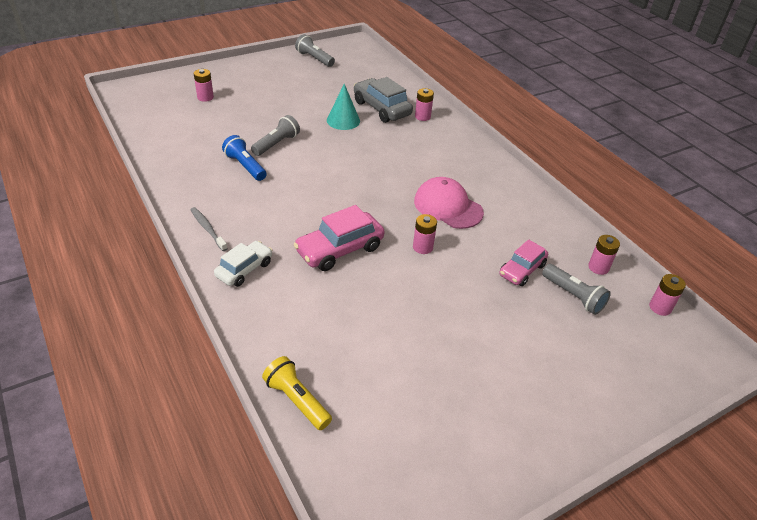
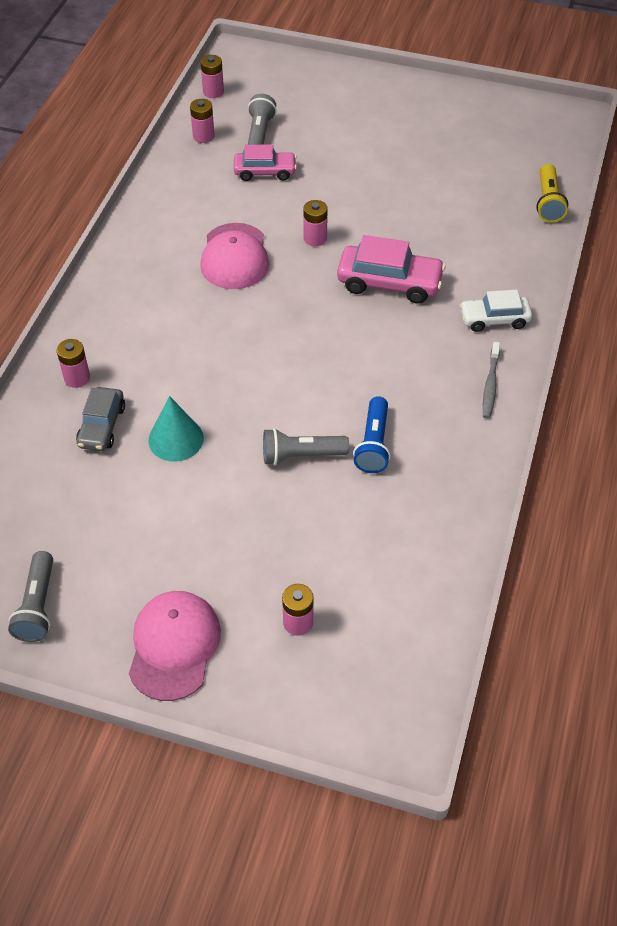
camera: 130 degrees left, 10 degrees up
(247, 72) = (174, 646): none -> pink cap
(381, 108) = (102, 426): grey car -> grey car, size x0.65

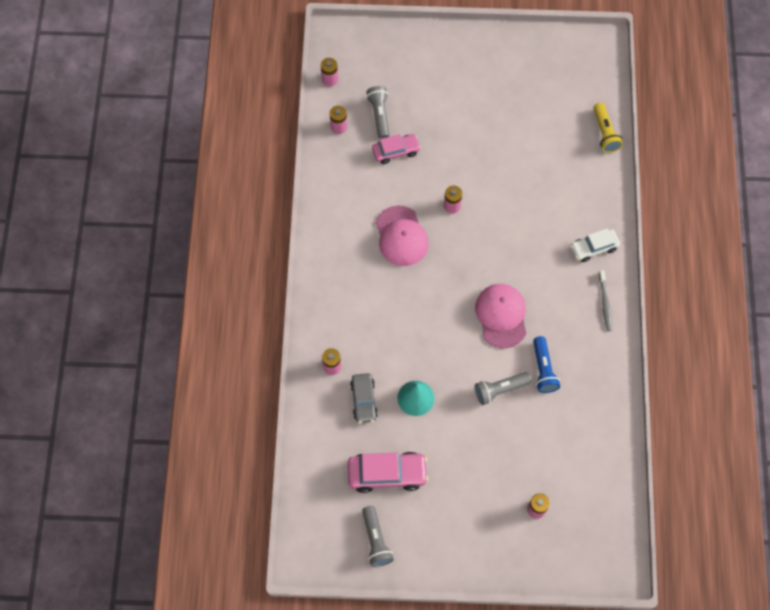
camera: 15 degrees left, 15 degrees up
(174, 646) = (468, 544): pink cap -> pink cap (501, 315)
(389, 283) = (515, 233): pink car -> pink car (387, 474)

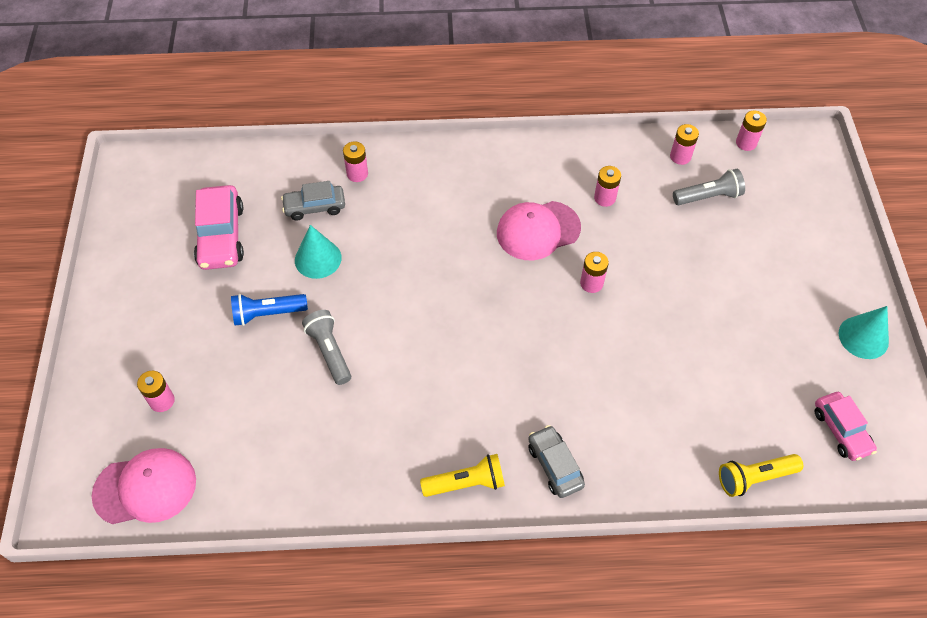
camera: 85 degrees right, 10 degrees down
(374, 185) = (604, 198): none -> pink battery
(376, 540) = (141, 230): grey flashlight -> none
(396, 151) = (659, 217): pink car -> pink car (841, 430)
(501, 315) = (436, 348): pink cap -> pink cap (145, 488)
(506, 47) = (863, 337): none -> turquoise cone
(543, 369) = (359, 403): blue flashlight -> blue flashlight (267, 314)
(594, 248) = (554, 465): white car -> grey car
(605, 303) = (466, 483): grey toothbrush -> yellow flashlight

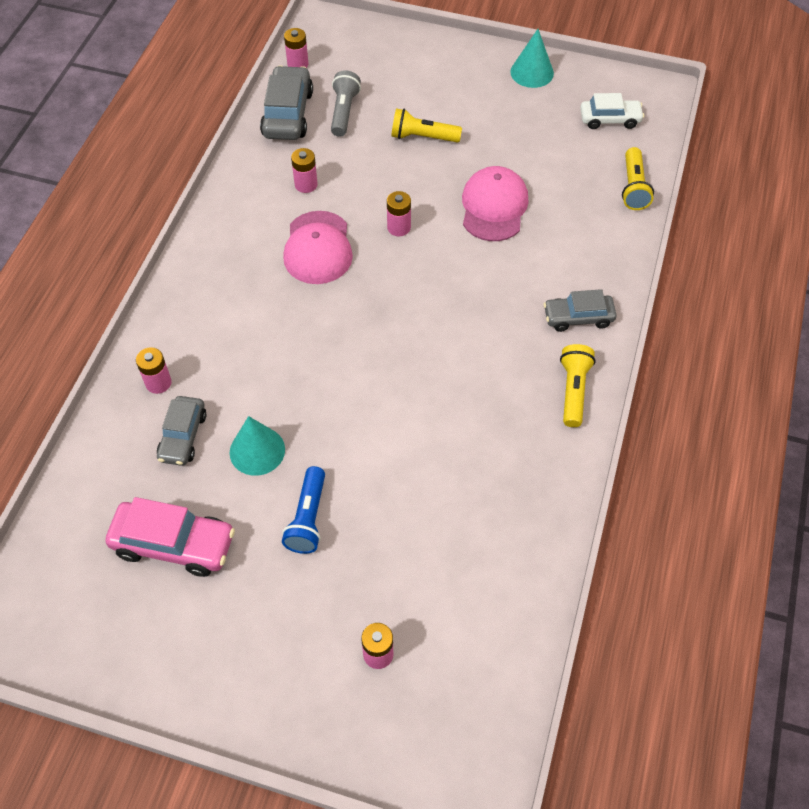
camera: 70 degrees left, 0 degrees up
(145, 488) = (483, 691): pink cap -> pink cap (494, 207)
(329, 351) = (382, 469): grey flashlight -> none
(680, 156) = (287, 114): pink battery -> grey car
(713, 268) = (422, 137): none -> yellow flashlight
(841, 430) = (610, 119): pink car -> white car

